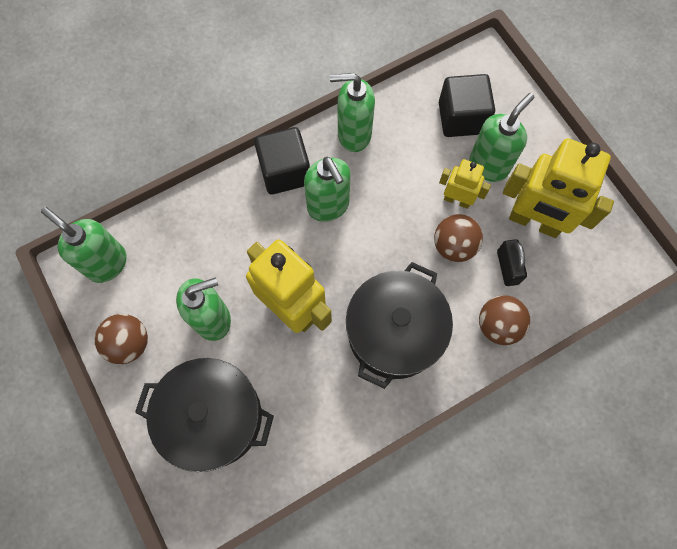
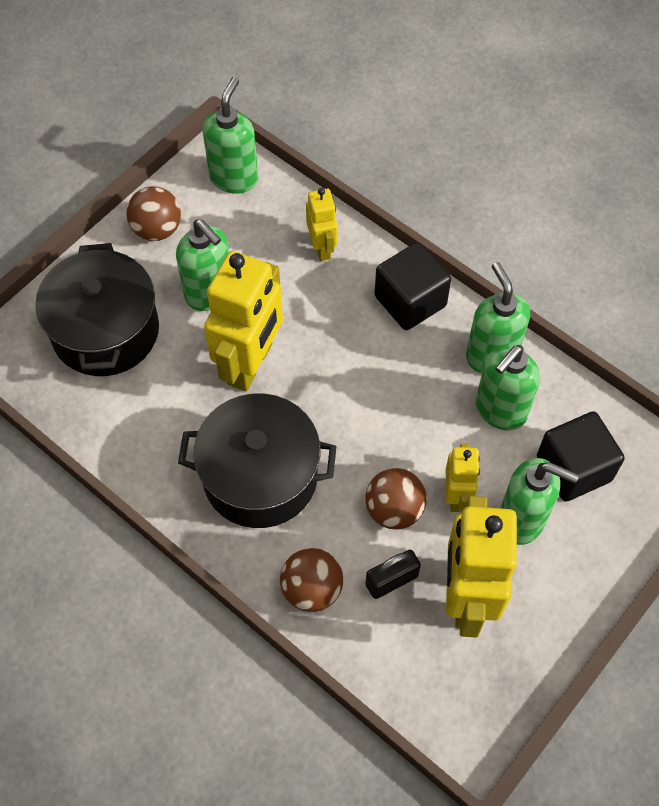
camera: 70 degrees right, 10 degrees down
(208, 217) = (322, 247): none -> yellow robot
(328, 206) = (387, 359): green soap dispenser -> green soap dispenser (500, 410)

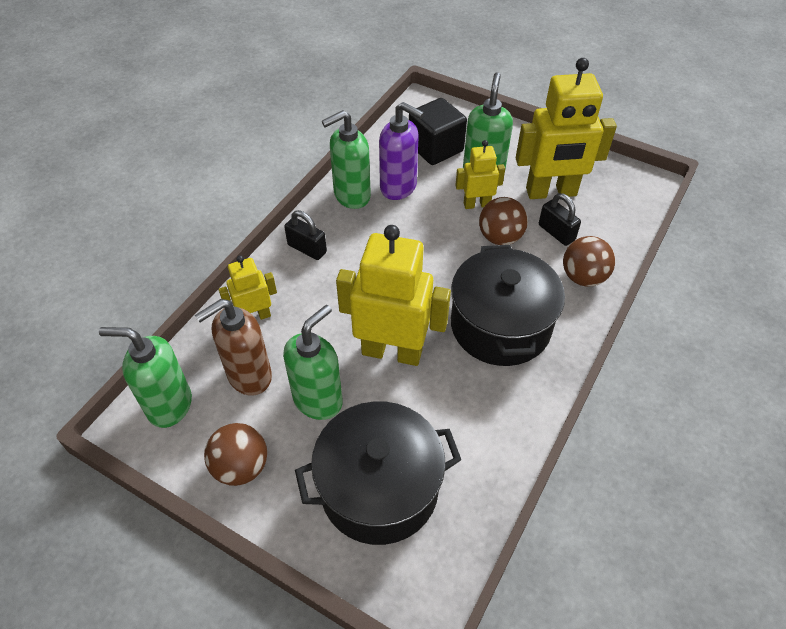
camera: 100 degrees left, 10 degrees down
(250, 239) = (249, 376): none -> brown soap dispenser
(410, 301) = (307, 248): black cube -> black padlock
(500, 410) = (399, 187): green soap dispenser -> purple soap dispenser

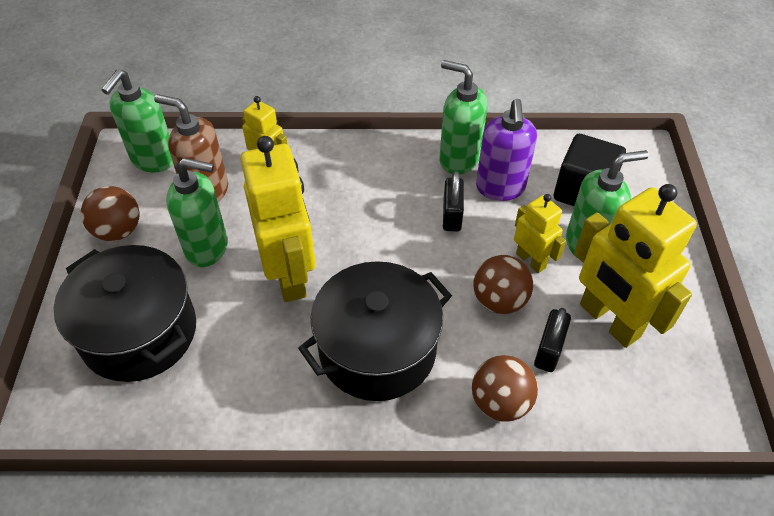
camera: 60 degrees right, 0 degrees up
(169, 405) = (153, 160): green soap dispenser -> green soap dispenser turned 135 degrees counterclockwise
(307, 248) = (368, 160): black padlock -> black padlock (452, 215)

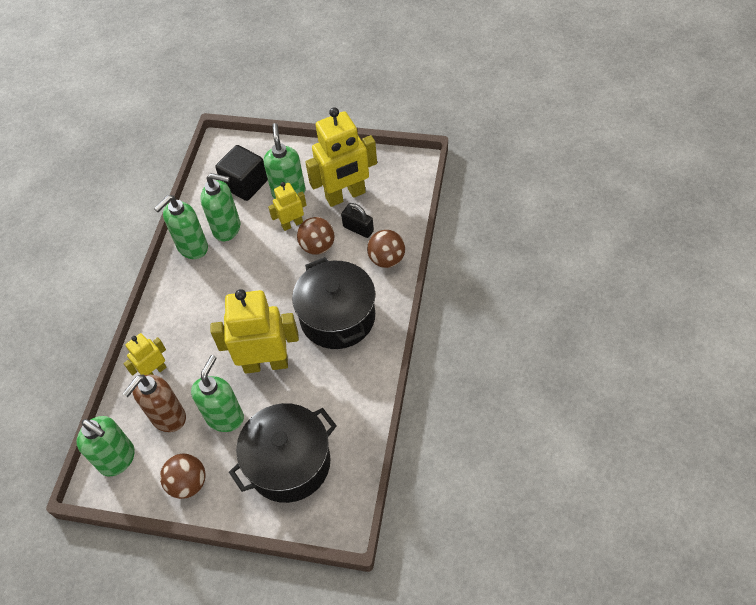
camera: 75 degrees left, 5 degrees up
(452, 215) = (242, 260): black padlock -> none
(500, 188) = (227, 228): purple soap dispenser -> green soap dispenser

